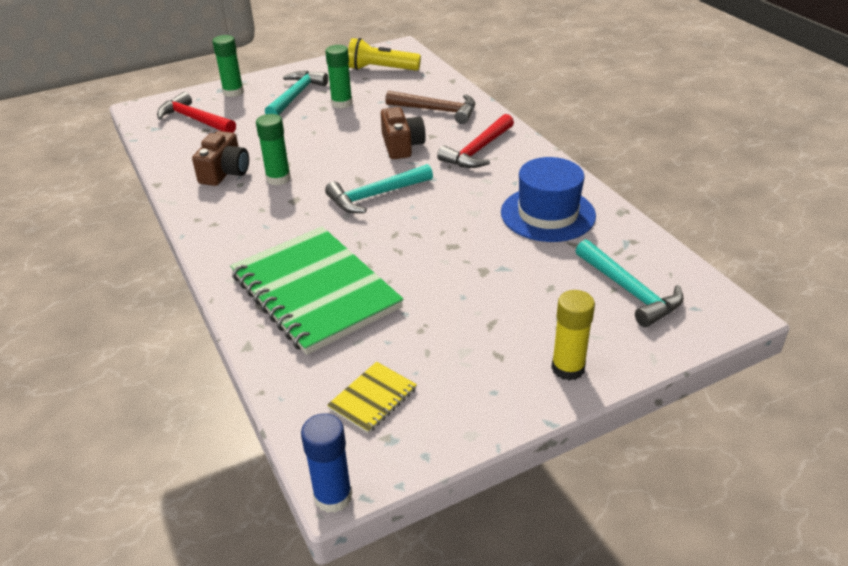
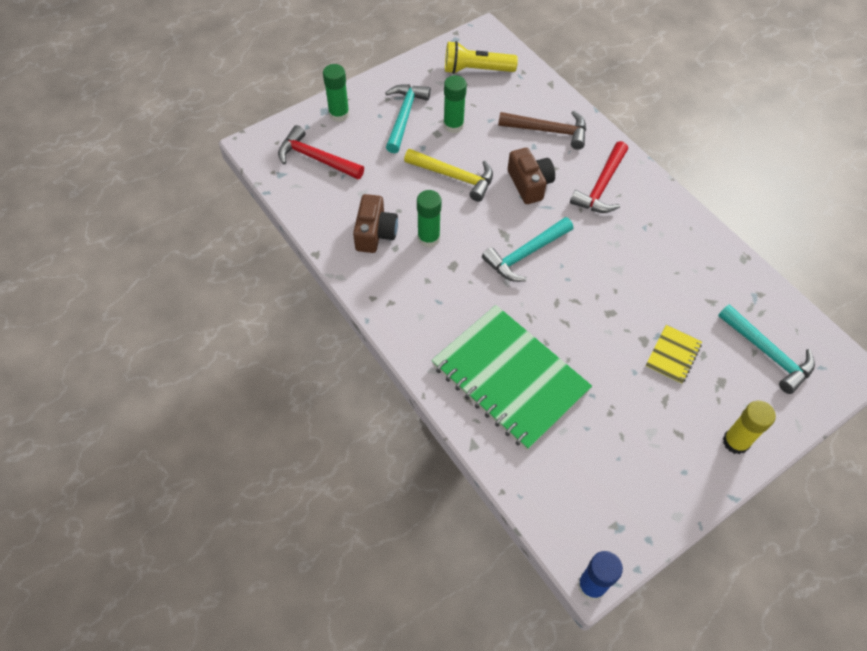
camera: 10 degrees left, 20 degrees up
(326, 137) = (454, 177): none -> yellow hammer
(373, 399) = (593, 489): yellow notebook -> yellow notebook (673, 355)
(547, 214) = (682, 266): blue hat -> none

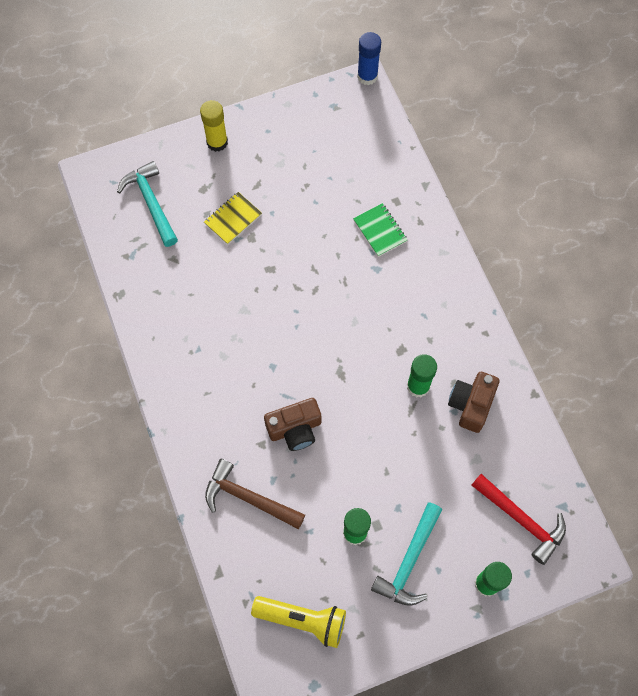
camera: 165 degrees left, 10 degrees up
(454, 177) = (373, 457): yellow hammer -> none
(509, 378) = (380, 231): green notebook -> green notebook, size x0.42
(525, 254) = (327, 346): turquoise hammer -> none
(529, 184) = (295, 429): brown camera -> brown camera turned 105 degrees counterclockwise
(601, 186) = (220, 408): red hammer -> none

